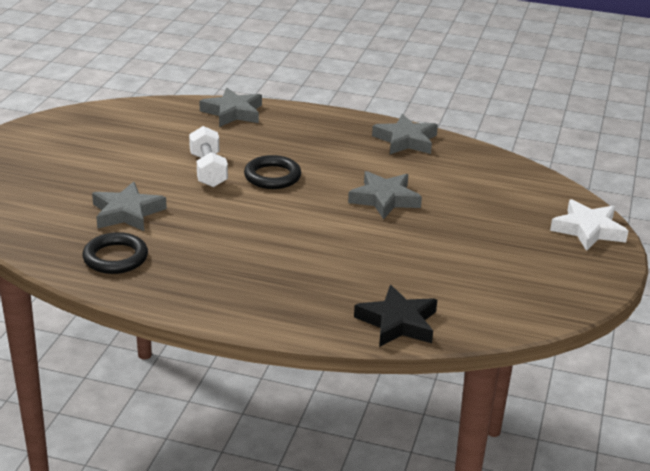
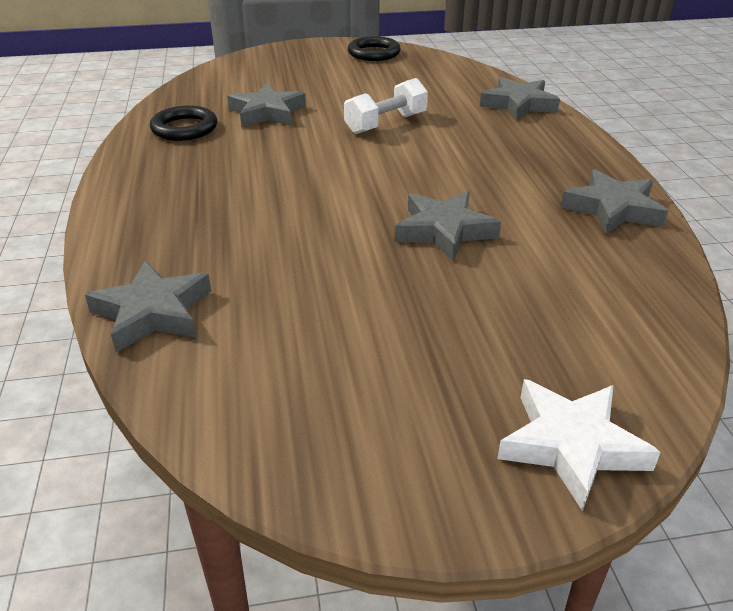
camera: 65 degrees right, 5 degrees up
(272, 176) = (413, 155): black ring -> black ring (374, 53)
(398, 323) = (153, 313): black star -> grey star

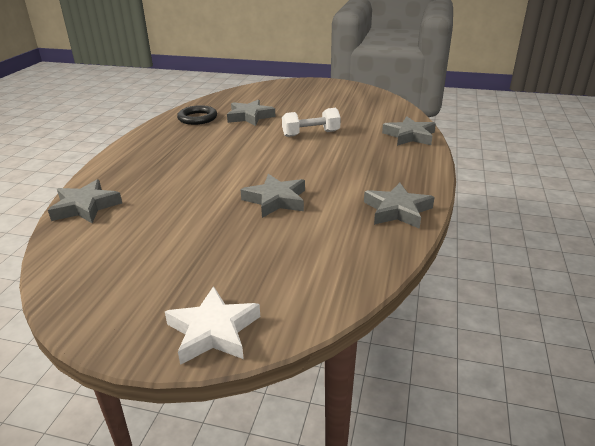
camera: 25 degrees right, 5 degrees down
(374, 53) = (350, 91): black ring -> none

